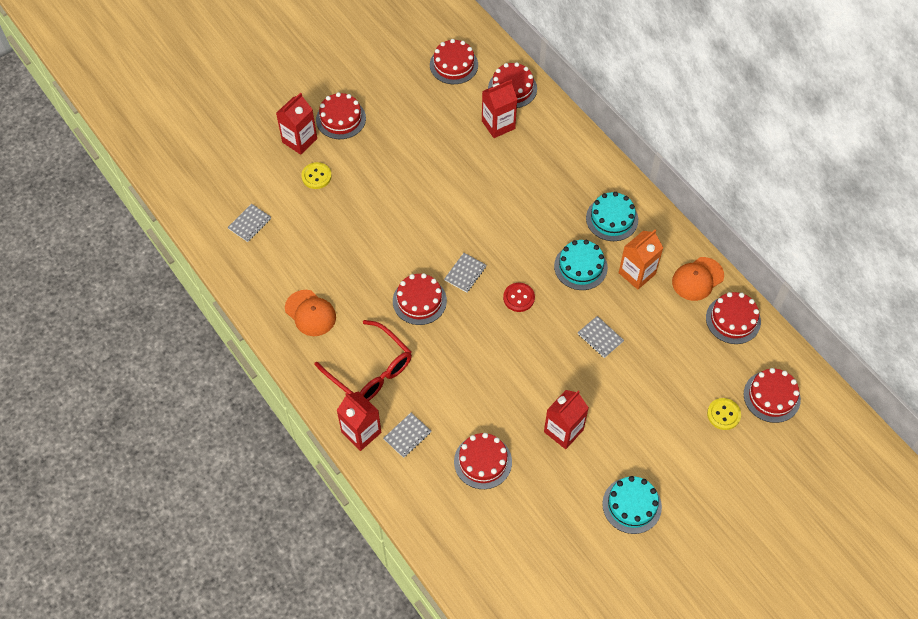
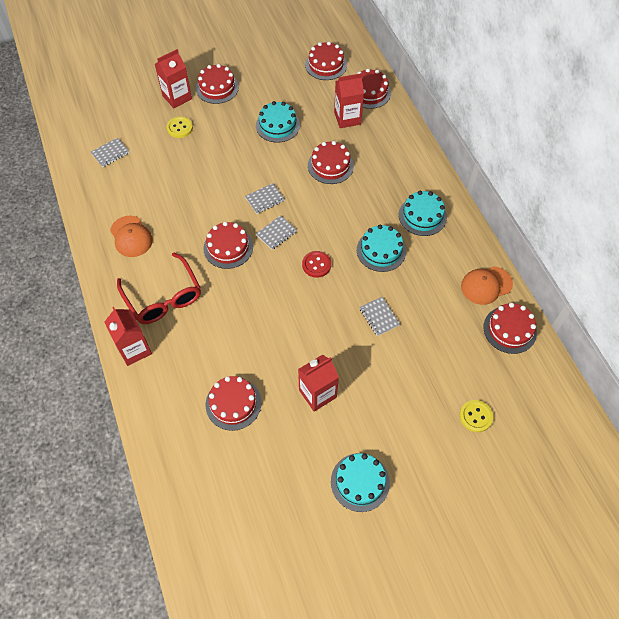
camera: 15 degrees right, 0 degrees up
(407, 436) = (174, 362): grey notebook -> grey notebook (265, 199)
(424, 149) = (277, 125): none -> turquoise cake
(637, 273) = (431, 268): orange carton -> none
(771, 396) = (528, 411): red cake -> red cake (330, 165)

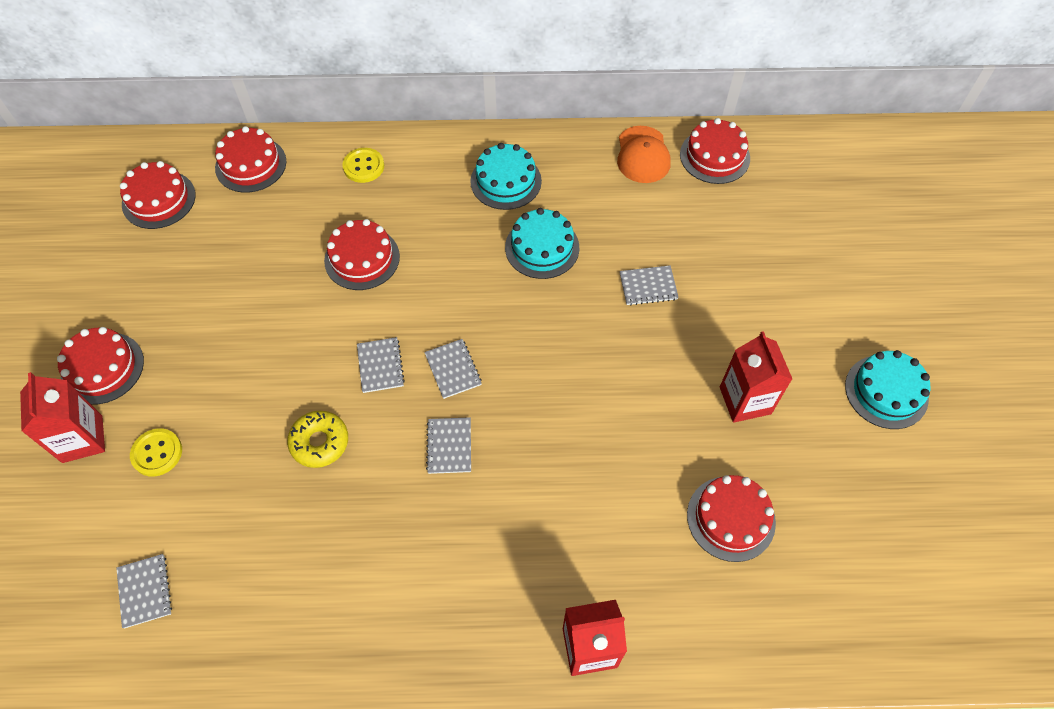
camera: 70 degrees left, 0 degrees up
(131, 236) = (356, 598): orange cap -> none
(163, 297) = (504, 574): red glasses -> none
(209, 190) = (319, 442): none -> yellow donut
(228, 247) = (449, 446): red cake -> grey notebook
(277, 125) = (242, 303): turquoise cake -> none
(316, 265) = (533, 334): red button -> none
(347, 118) = (284, 208): red carton -> none
(475, 416) = (824, 235): yellow button -> yellow button (363, 166)

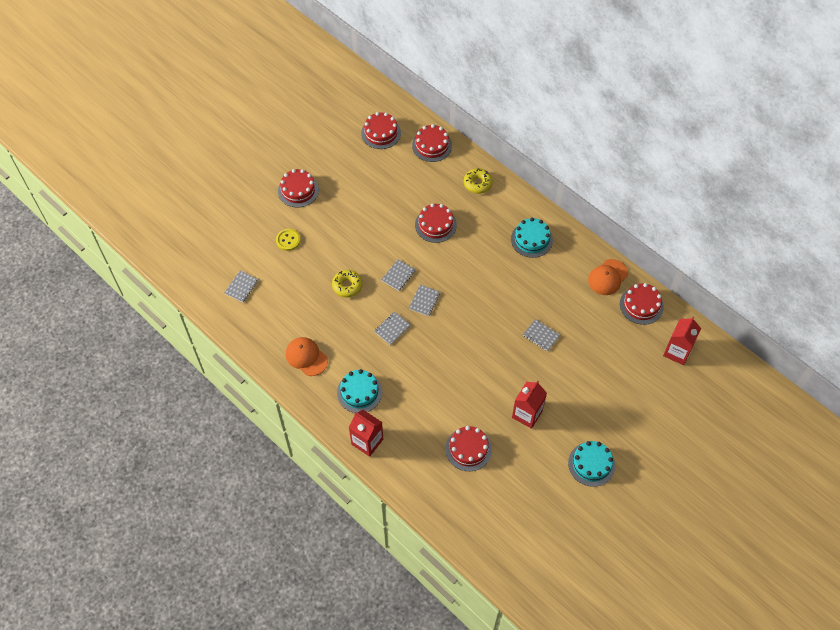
camera: 45 degrees right, 0 degrees up
(82, 439) = (268, 213): red carton -> red carton (677, 352)
(363, 166) = (477, 183): yellow button -> yellow donut
(364, 605) = (306, 357): none -> orange cap
(542, 247) = (514, 281): turquoise cake -> turquoise cake (359, 392)

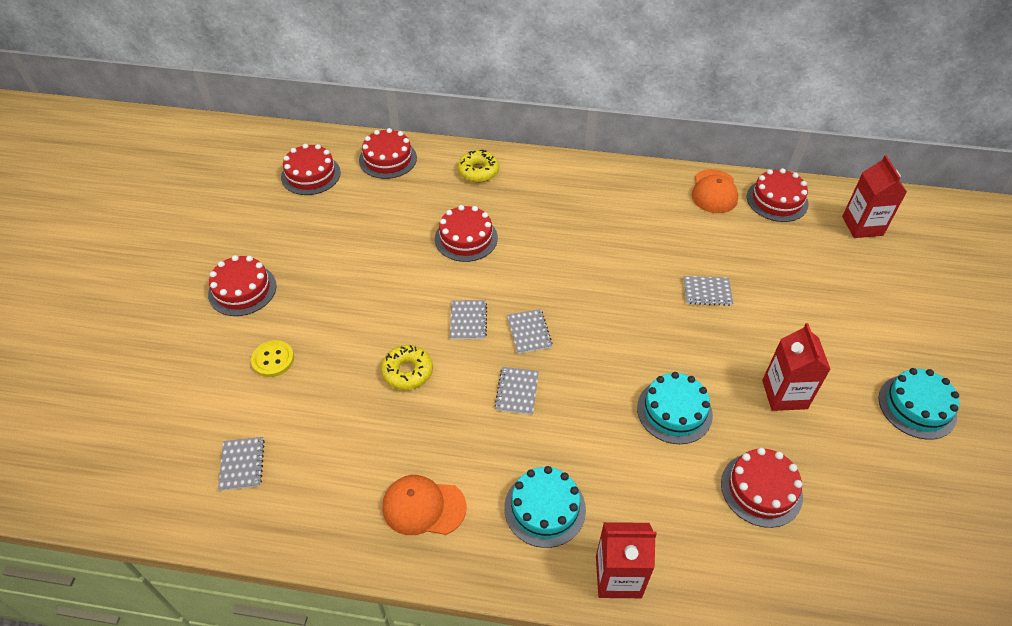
camera: 35 degrees left, 10 degrees down
(531, 239) = (594, 196): turquoise cake -> turquoise cake (674, 411)

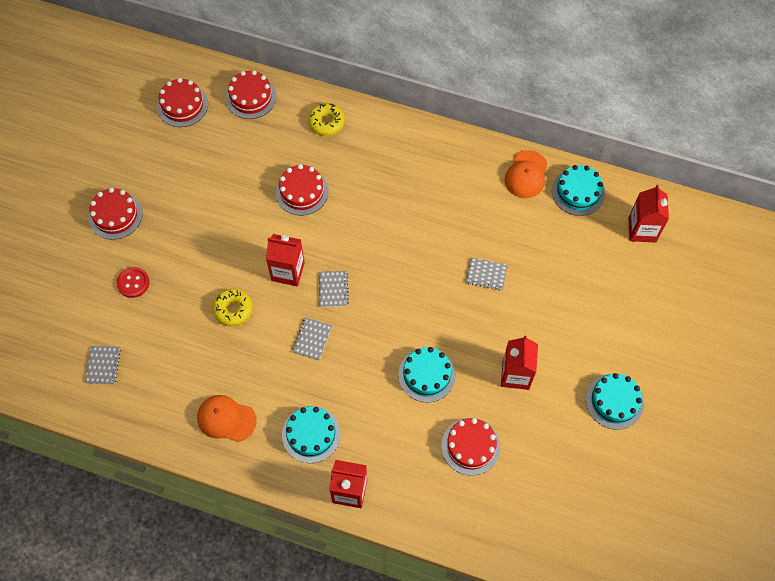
camera: 10 degrees right, 15 degrees up
(273, 359) = (133, 283): yellow button -> red button
(468, 321) = (288, 271): grey notebook -> red carton
(777, 200) = (578, 192): red cake -> turquoise cake

